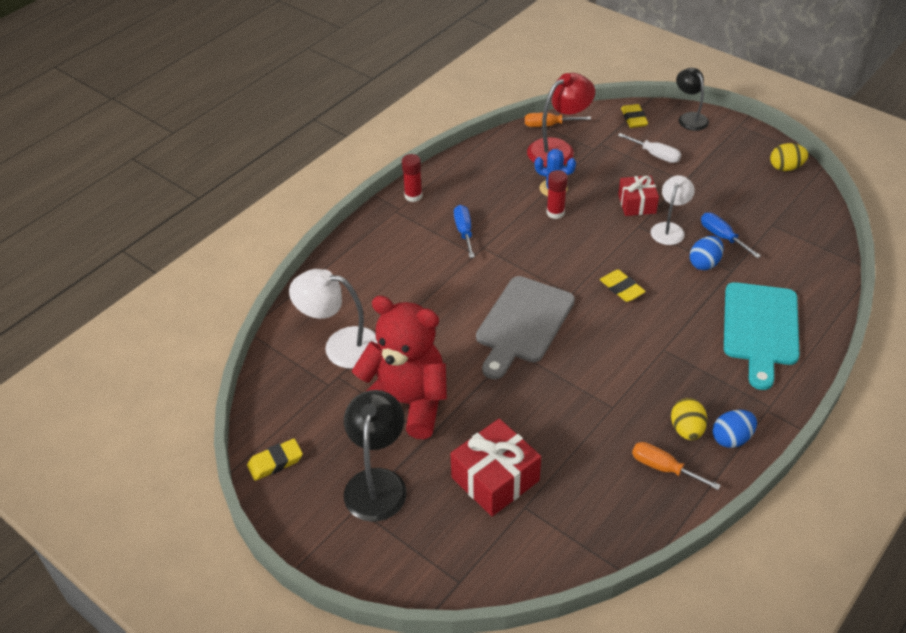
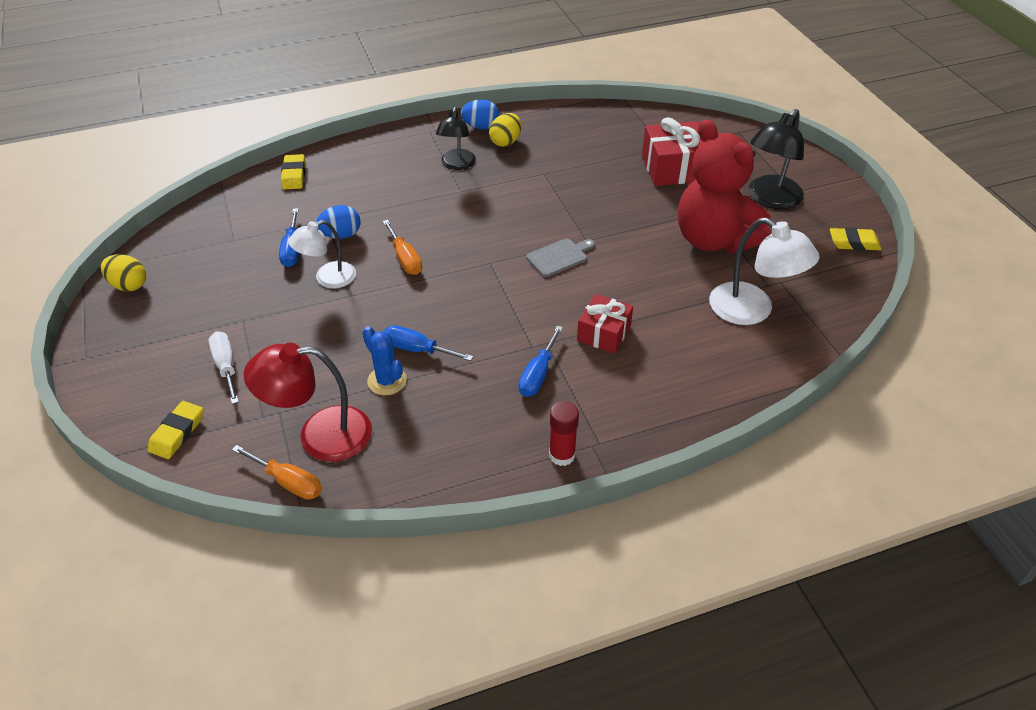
camera: 150 degrees left, 0 degrees up
(523, 324) = (559, 257): grey cutting board -> grey cutting board, size x0.50
(555, 213) = (417, 349): red glue stick -> blue screwdriver
(621, 288) = (439, 247): yellow eraser -> yellow eraser (294, 175)
(637, 204) = (323, 318): red gift -> red gift (603, 333)
(663, 468) = (546, 131): orange screwdriver -> orange screwdriver (405, 259)
(689, 118) = (117, 398): black lamp -> black lamp (457, 164)
(760, 328) = (368, 173): turquoise cutting board -> none

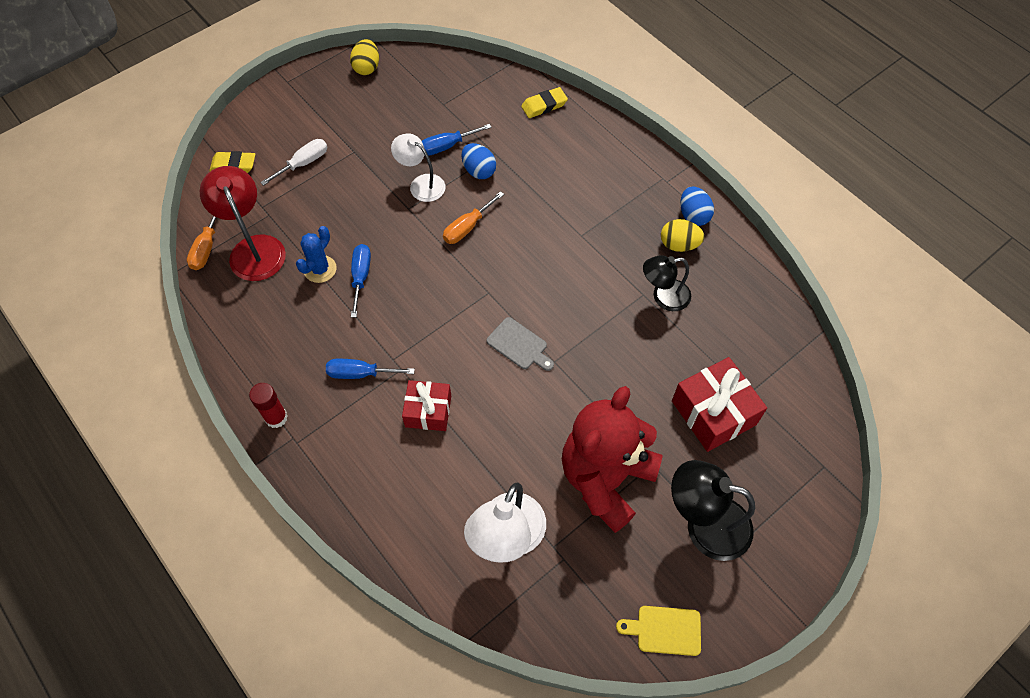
camera: 70 degrees right, 15 degrees up
(457, 164) = (620, 217): black lamp -> black lamp (663, 297)
(854, 243) = (664, 630): yellow eraser -> yellow cutting board

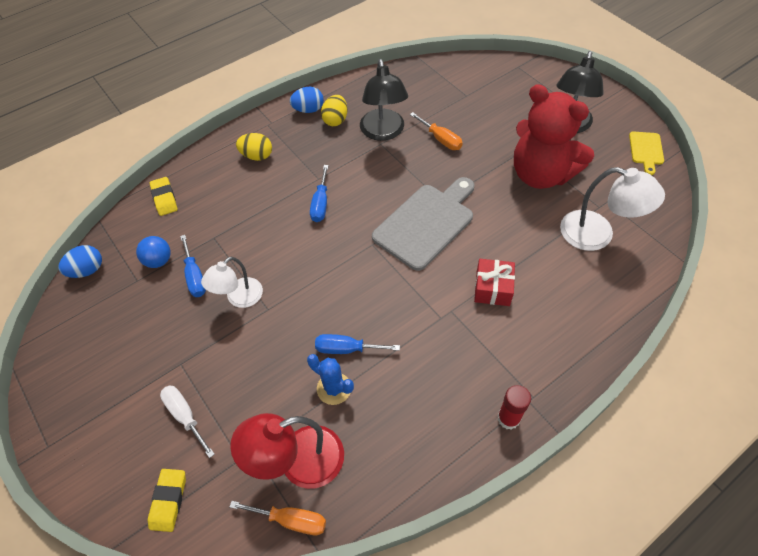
camera: 85 degrees left, 5 degrees down
(360, 373) = (457, 344): blue screwdriver -> blue screwdriver (320, 204)
(367, 68) = (57, 355): yellow egg -> yellow egg (257, 156)
(465, 115) = (158, 261): none -> blue ball
(467, 227) = (298, 259): orange screwdriver -> orange screwdriver (441, 139)
(479, 171) = (232, 250): blue egg -> blue egg (87, 270)
(519, 345) = (426, 223): grey cutting board -> grey cutting board, size x2.02
(663, 297) = (383, 132): black lamp -> black lamp, size x1.51
(713, 412) = (482, 113): red gift -> none

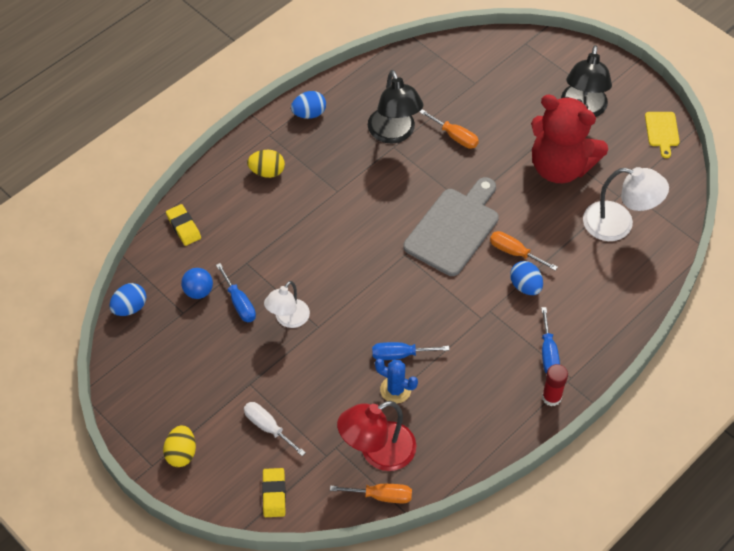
camera: 10 degrees left, 0 degrees up
(320, 204) = (345, 218): blue screwdriver -> blue screwdriver (548, 353)
(335, 120) = (341, 123): yellow egg -> yellow egg (181, 453)
(485, 252) = (514, 252): none -> orange screwdriver
(492, 288) = (525, 286): red gift -> blue egg

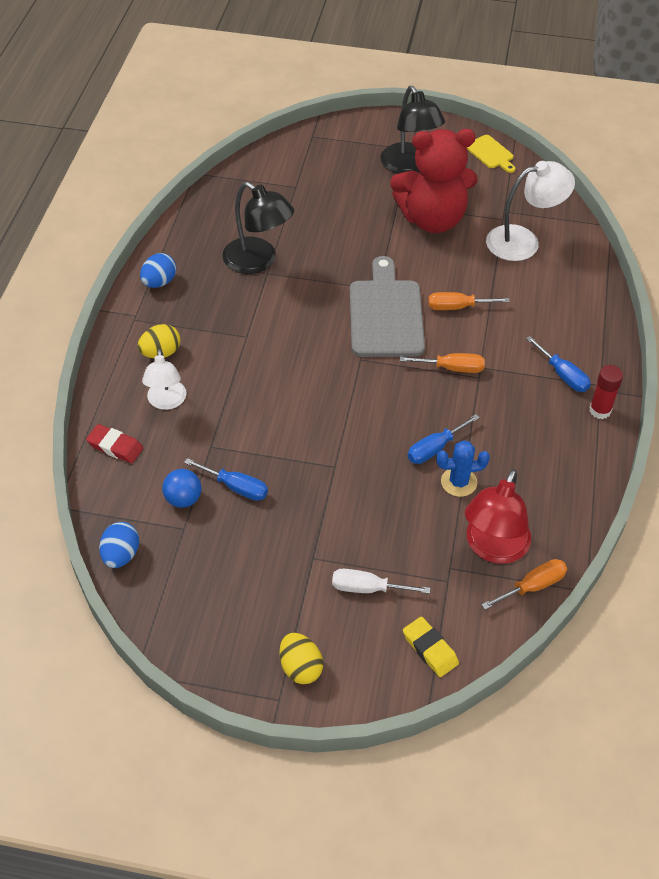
camera: 35 degrees left, 5 degrees down
(183, 227) = (115, 446): yellow eraser -> red eraser
(288, 319) = (299, 475): white lamp -> white lamp (166, 402)
(455, 137) = (317, 238): orange screwdriver -> orange screwdriver (452, 368)
(525, 286) = (492, 330): blue egg -> none

